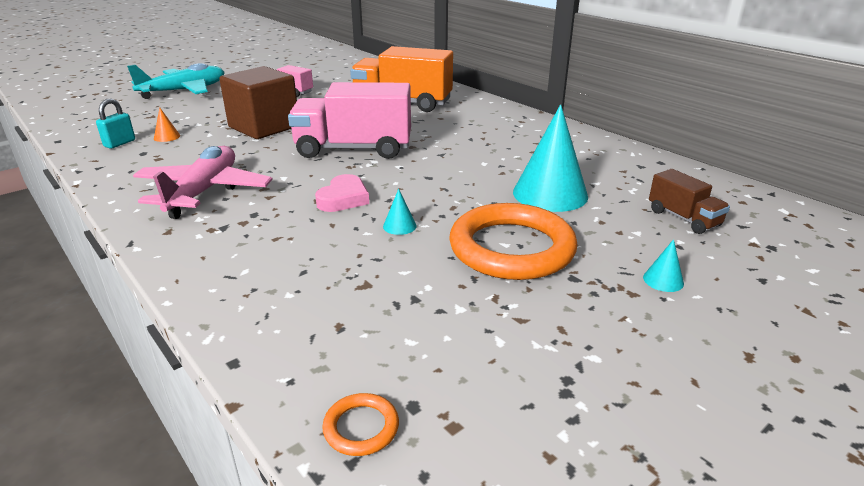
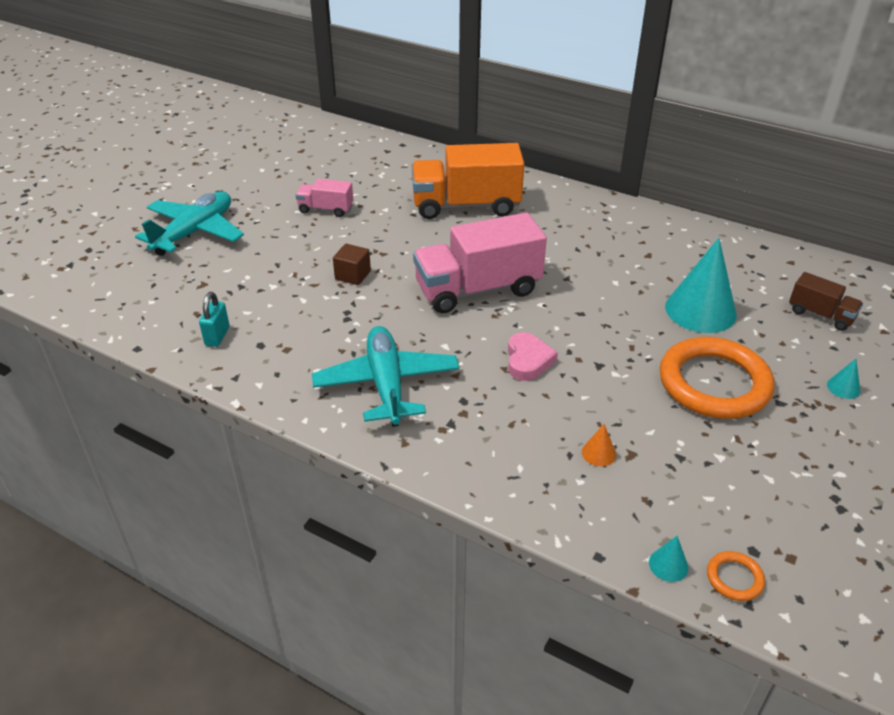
camera: 20 degrees left, 10 degrees up
(167, 137) = (260, 314): orange cone -> orange cone (598, 453)
(204, 192) = (386, 384): pink plane -> turquoise plane
(264, 127) = (353, 275): brown cube -> brown cube, size x0.47
(399, 226) = (605, 381): turquoise cone -> turquoise cone (668, 565)

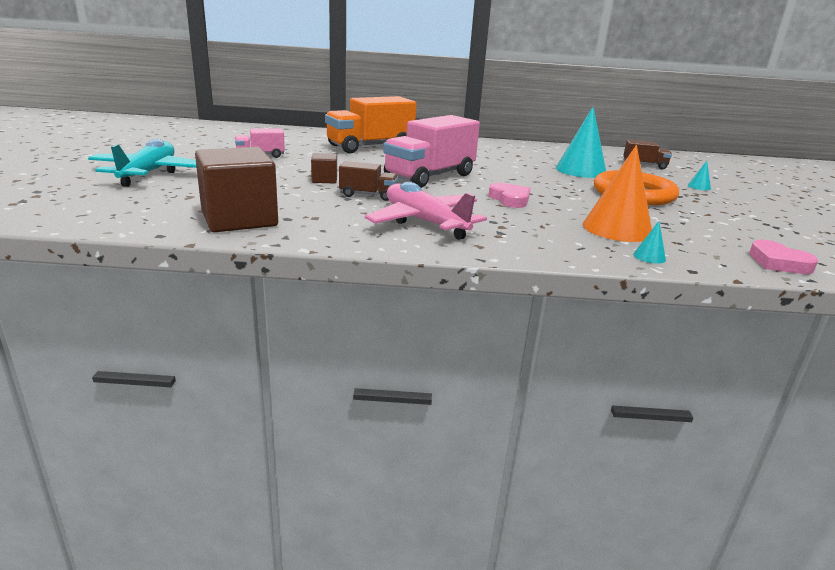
camera: 30 degrees left, 15 degrees down
(217, 336) = (239, 219): turquoise padlock -> brown cube
(373, 317) = (368, 195): none -> brown truck
(386, 384) = (424, 222): turquoise plane -> pink plane
(598, 453) = (617, 229): orange cone -> orange cone, size x2.44
(668, 565) = (736, 265): turquoise cone -> turquoise cone (649, 257)
(734, 578) = (778, 263): orange ring -> pink heart

